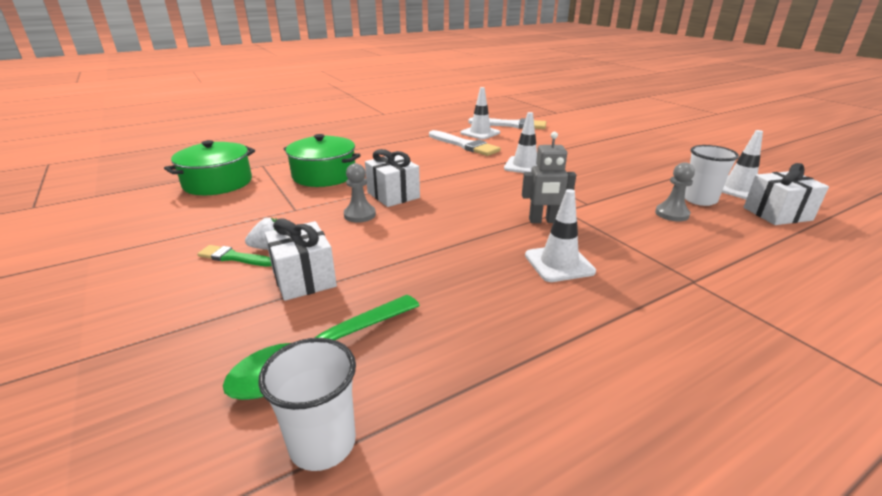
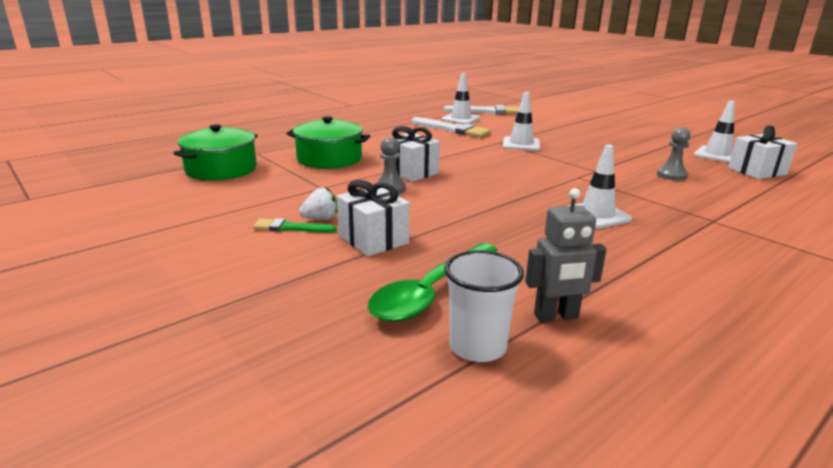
camera: 10 degrees left, 5 degrees down
(543, 221) = (564, 185): grey robot -> grey robot (556, 316)
(699, 200) = (689, 164): white cup -> none

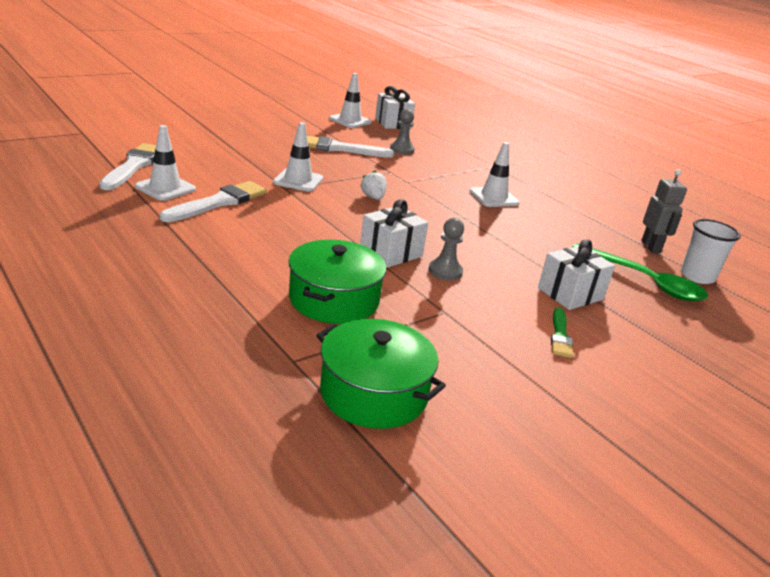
camera: 90 degrees left, 5 degrees up
(321, 219) = (533, 317): white strawberry -> white strawberry (373, 197)
(622, 153) = (340, 148): none -> white brush

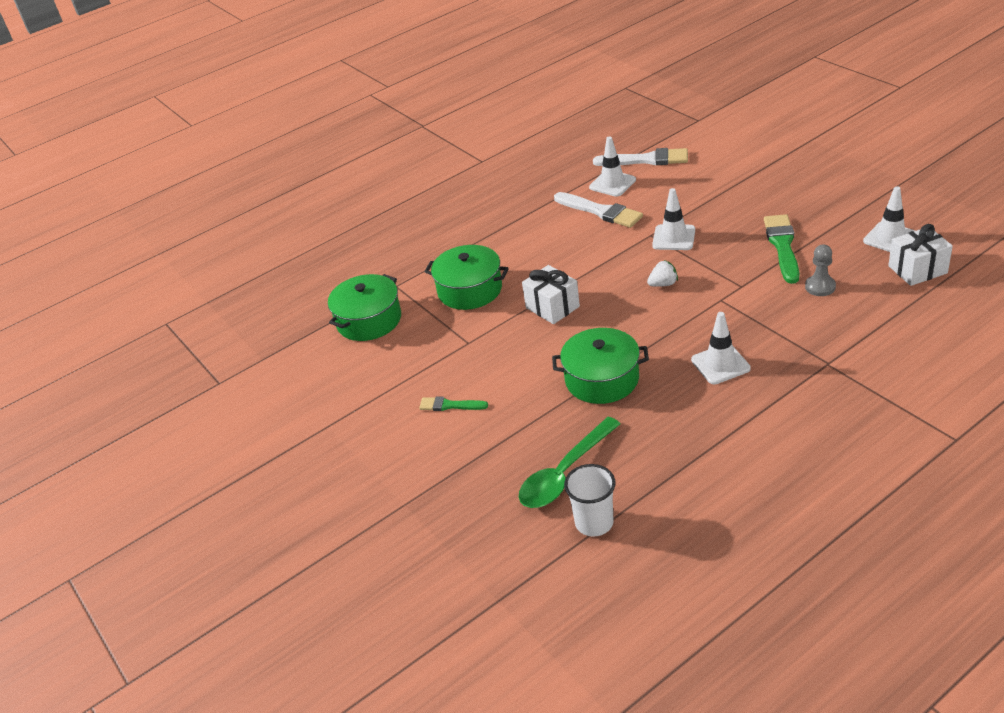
camera: 100 degrees right, 10 degrees up
(340, 148) = (782, 246): white brush -> green brush
(445, 271) = (532, 339): grey pawn -> none
(513, 246) = (602, 379): none -> green pot
(570, 294) = (520, 415): white gift -> none
(651, 247) = (654, 492): grey robot -> none

